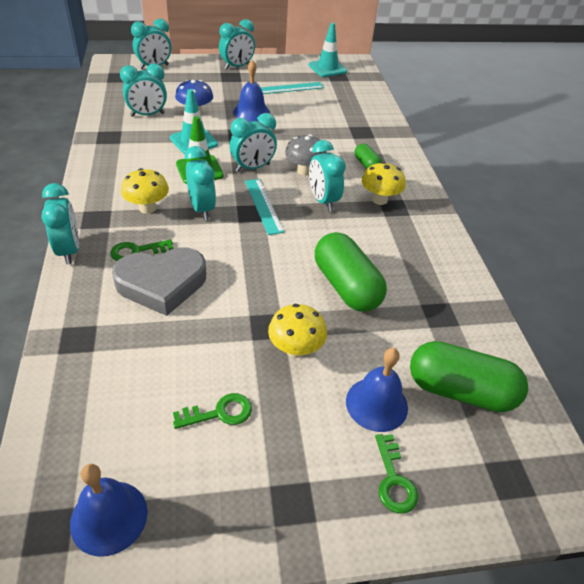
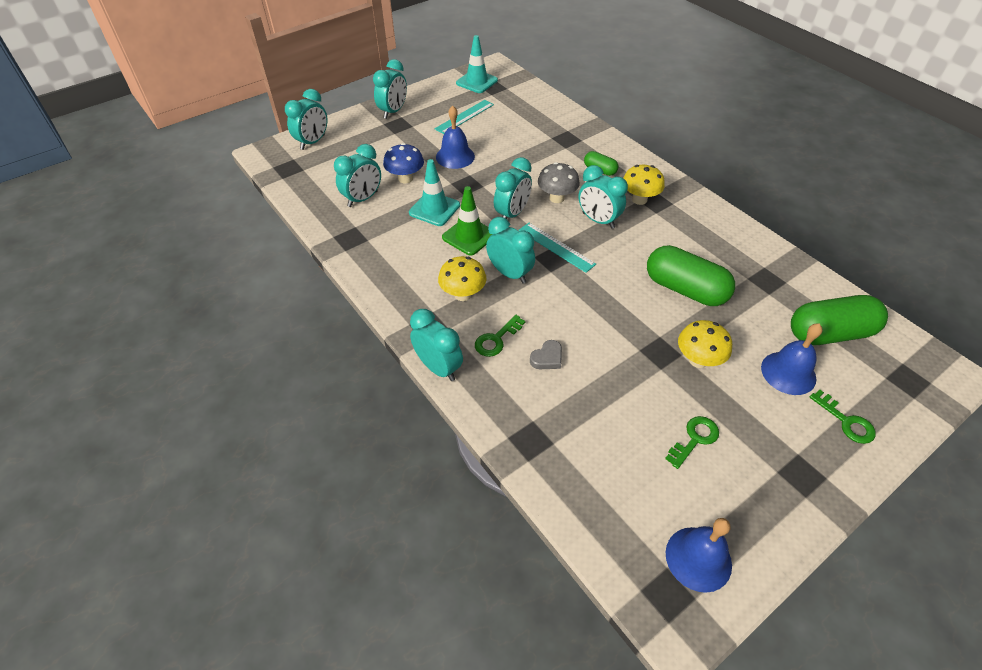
camera: 25 degrees left, 5 degrees up
(162, 284) = (547, 358): grey heart -> grey heart, size x0.42

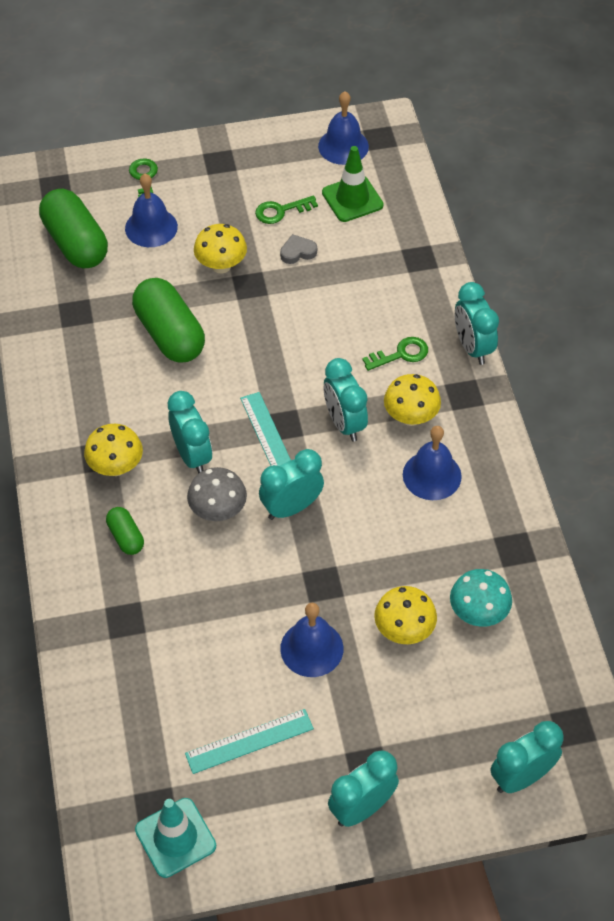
camera: 155 degrees left, 5 degrees up
(363, 199) = (478, 613): turquoise clock -> turquoise mushroom
(405, 178) = (404, 630): blue mushroom -> yellow mushroom
(427, 262) = (432, 475): none -> blue bell
(434, 209) = (387, 555): turquoise traffic cone -> none
(469, 236) = (364, 493): green traffic cone -> green traffic cone (352, 199)
(547, 358) = (361, 318): grey heart -> grey heart (298, 252)
(829, 333) = (75, 243): green capsule -> green capsule turned 45 degrees clockwise

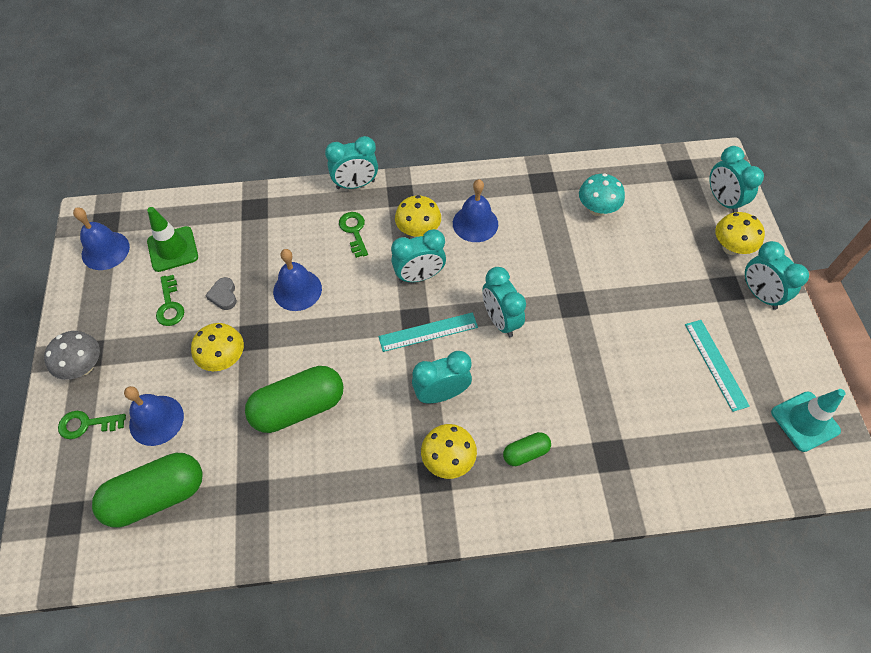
camera: 85 degrees left, 5 degrees up
(218, 511) = (501, 375): grey mushroom -> grey mushroom (84, 367)
(311, 648) = (631, 316): blue bell -> blue bell (297, 290)
(404, 630) = (613, 255): yellow mushroom -> yellow mushroom (731, 248)

